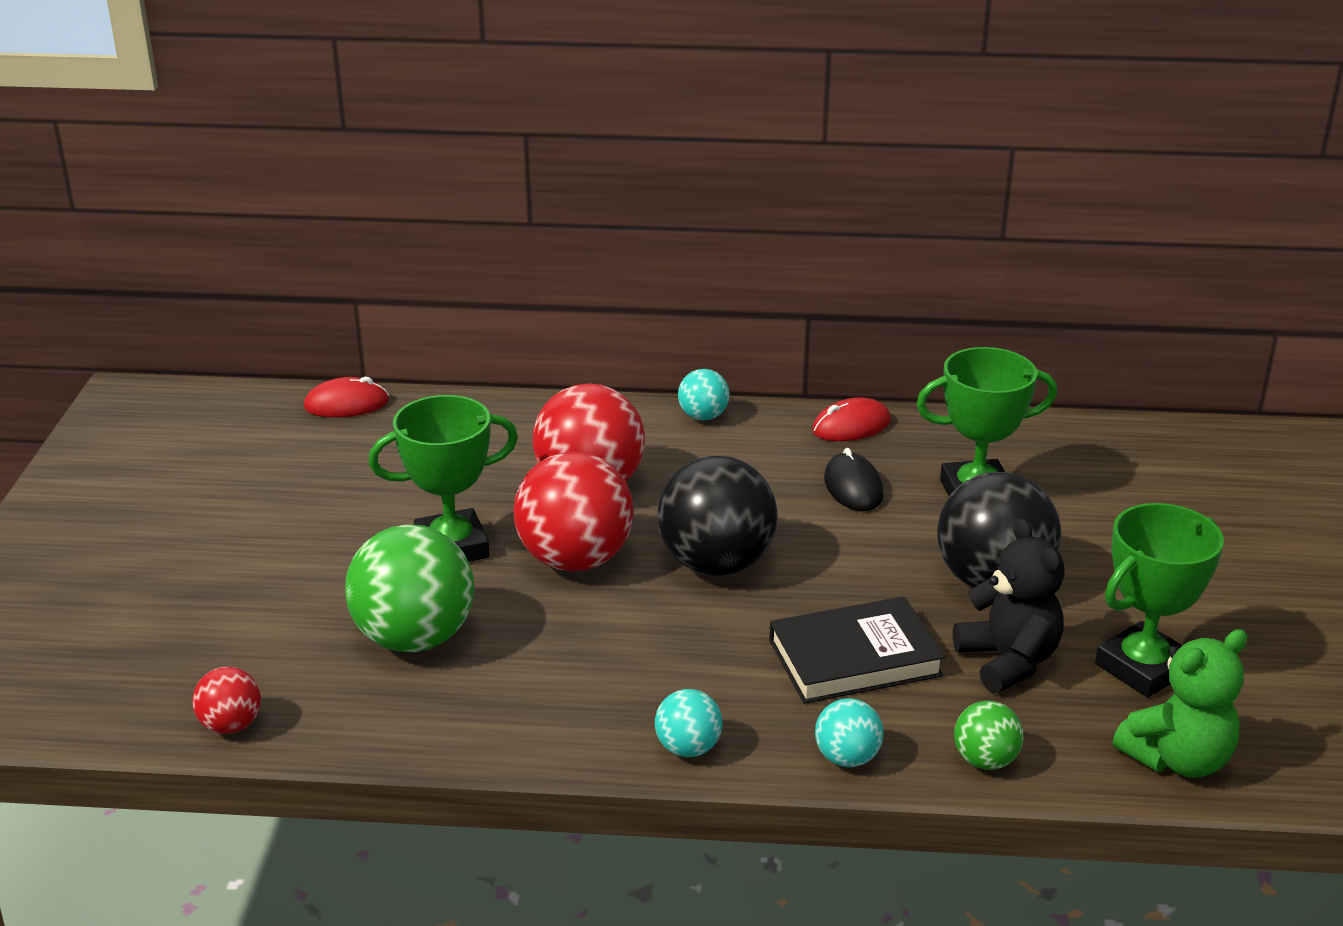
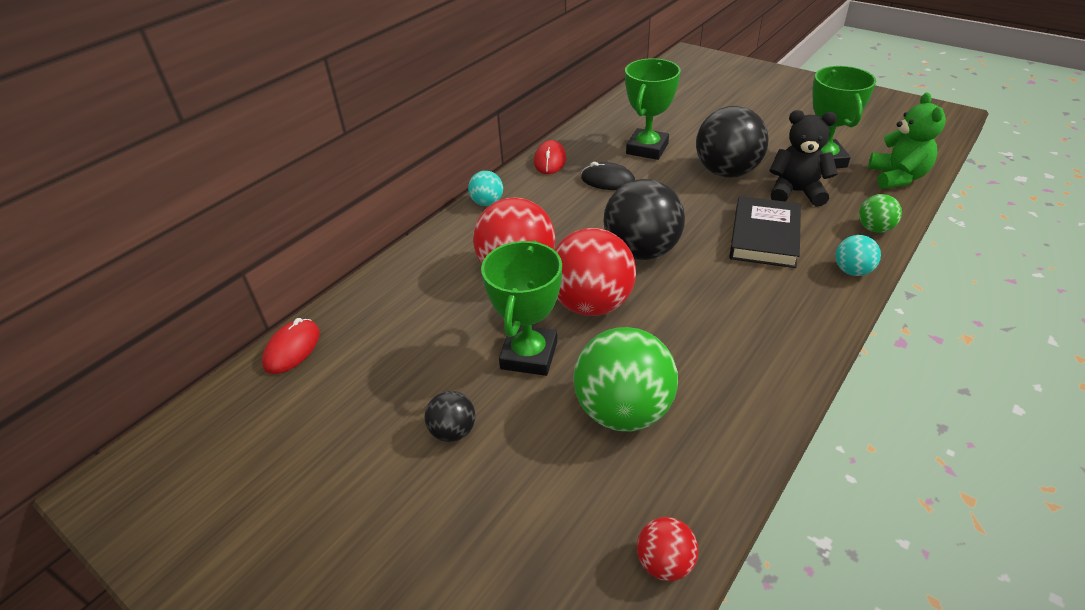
camera: 55 degrees left, 10 degrees up
(308, 541) = (453, 431): none -> black ball
(688, 748) = (815, 325): turquoise ball -> none

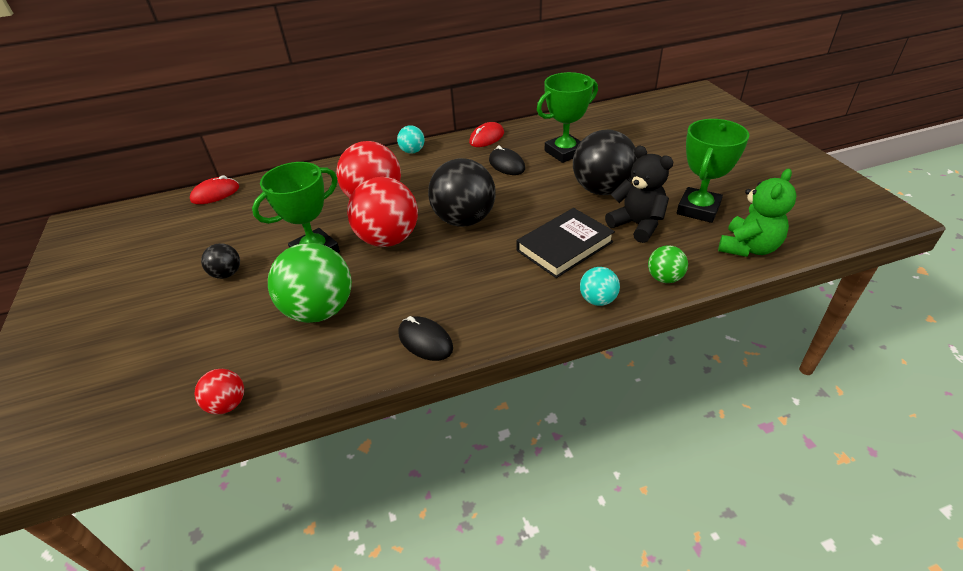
camera: 35 degrees right, 0 degrees up
(766, 382) = (425, 341): none -> black mouse

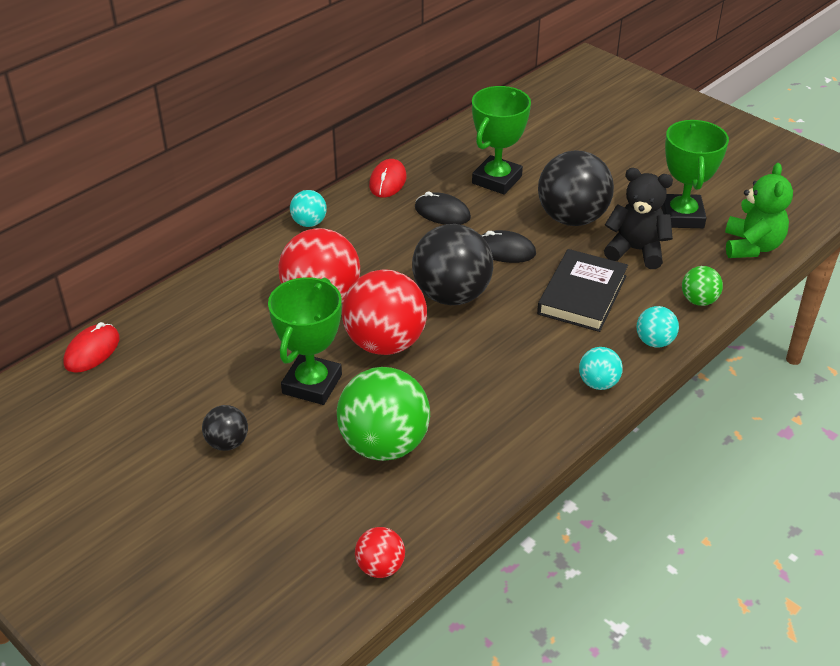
camera: 30 degrees left, 0 degrees up
(425, 341) = (524, 436): black mouse -> black mouse (505, 250)
(521, 318) = (598, 383): none -> turquoise ball

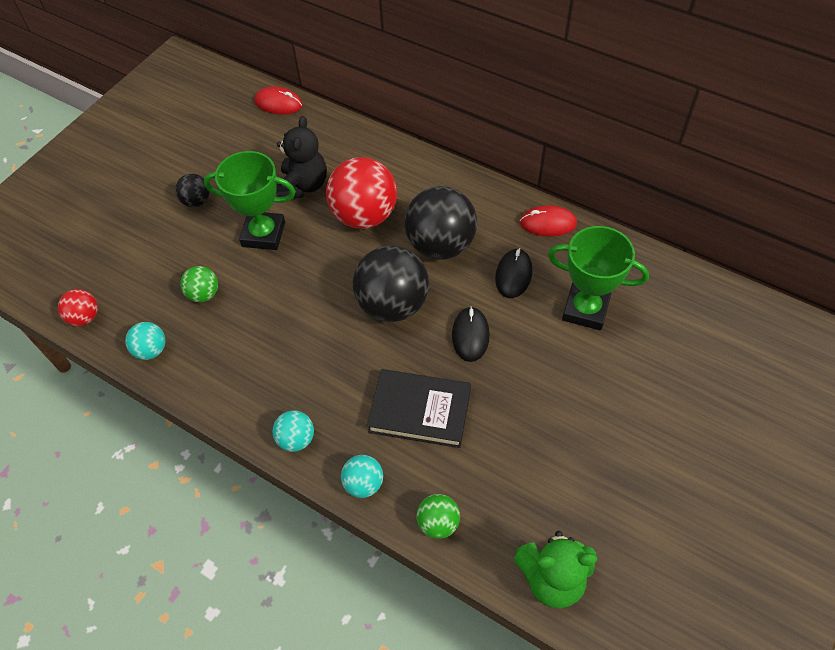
camera: 80 degrees right, 15 degrees up
(309, 223) = (465, 183): turquoise ball -> turquoise ball (151, 350)
(384, 445) = (204, 294): green ball -> green ball, size x0.49
(385, 343) = (320, 270): red ball -> none
(572, 218) = (543, 386): black ball -> black ball (440, 245)
(636, 250) = (506, 454): black teddy bear -> black teddy bear (303, 185)
(682, 216) = (585, 496): green trophy -> none

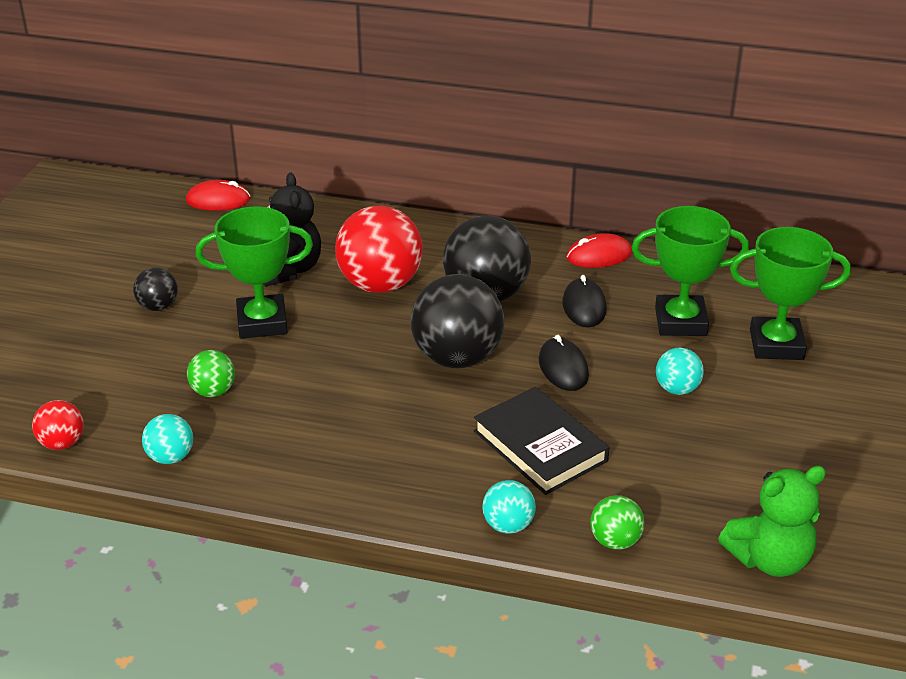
camera: 20 degrees left, 20 degrees down
(296, 439) = (403, 502): turquoise ball -> turquoise ball (677, 389)
(420, 411) = (540, 446): black book -> black book turned 60 degrees clockwise
(655, 354) = (776, 344): none -> green trophy

